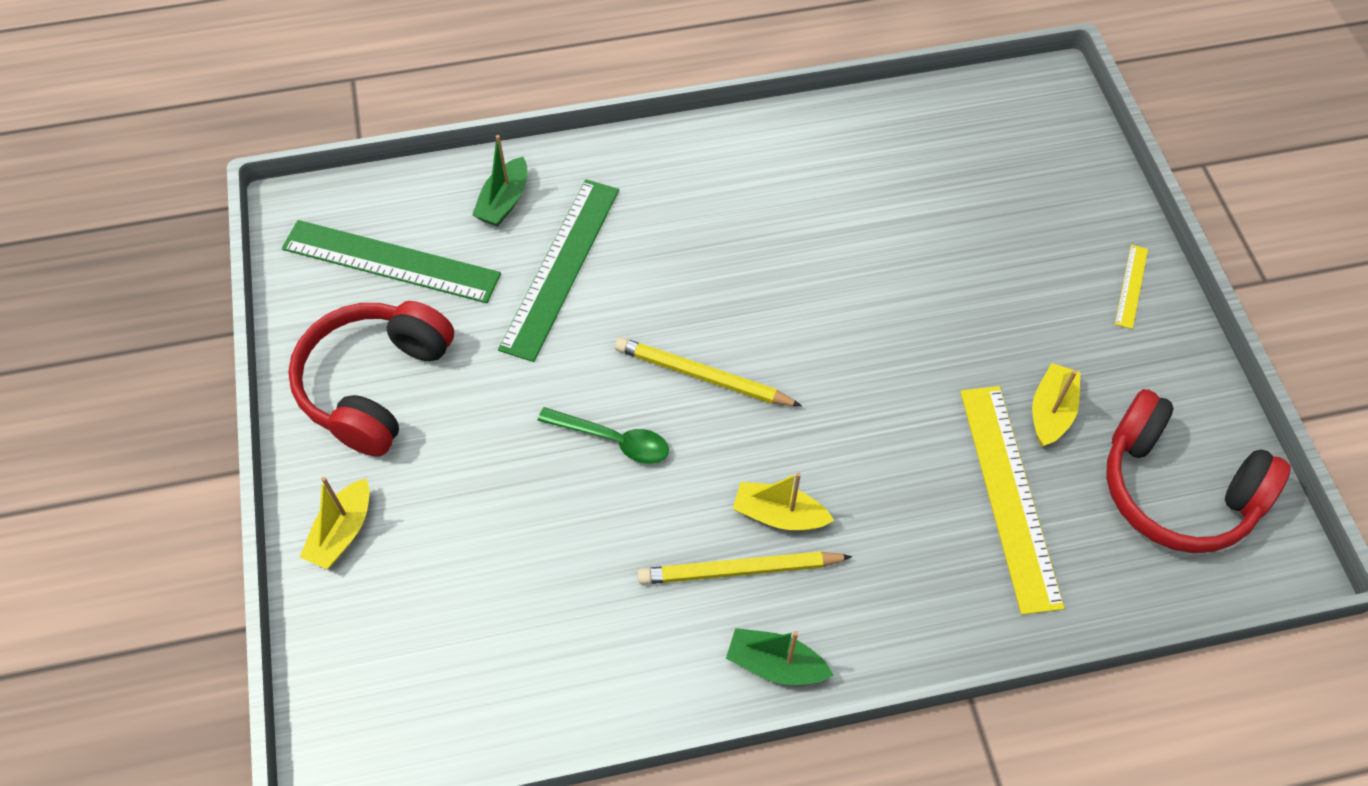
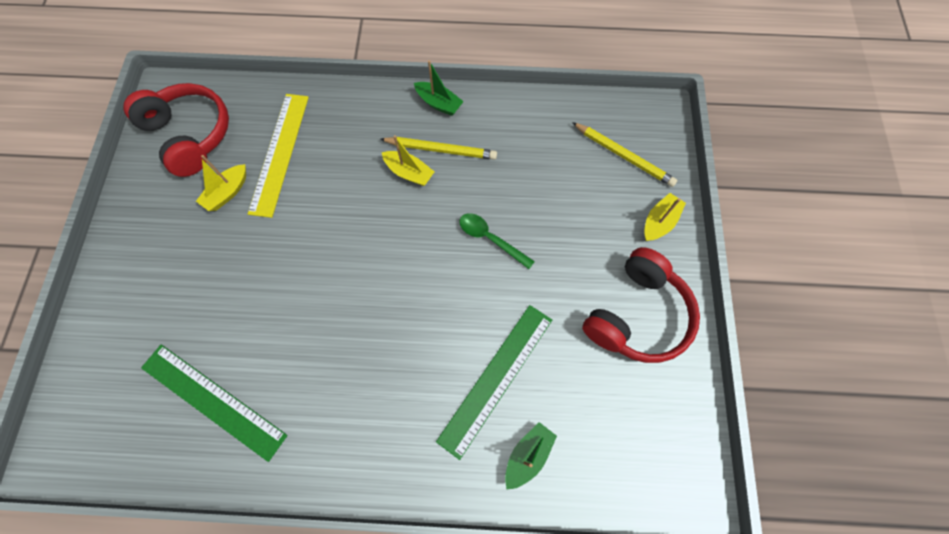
camera: 165 degrees left, 10 degrees up
(391, 261) = (621, 418): green ruler -> green ruler (213, 401)
(703, 376) = (423, 267): yellow pencil -> yellow pencil (624, 156)
(1131, 286) = (123, 260): yellow ruler -> none

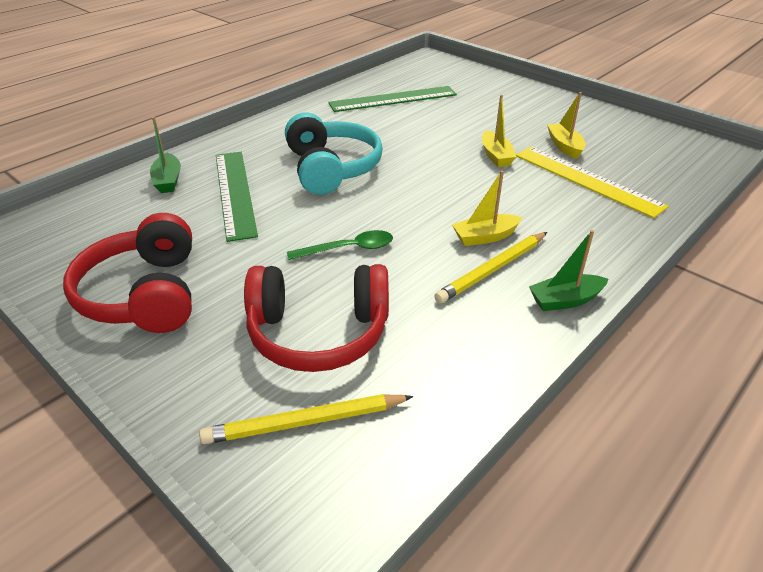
camera: 130 degrees right, 30 degrees down
(190, 135) = (651, 149): red headphones -> red headphones (319, 333)
(399, 338) = (332, 168): none -> turquoise headphones
(659, 222) = (187, 385): yellow boat -> yellow boat (496, 156)

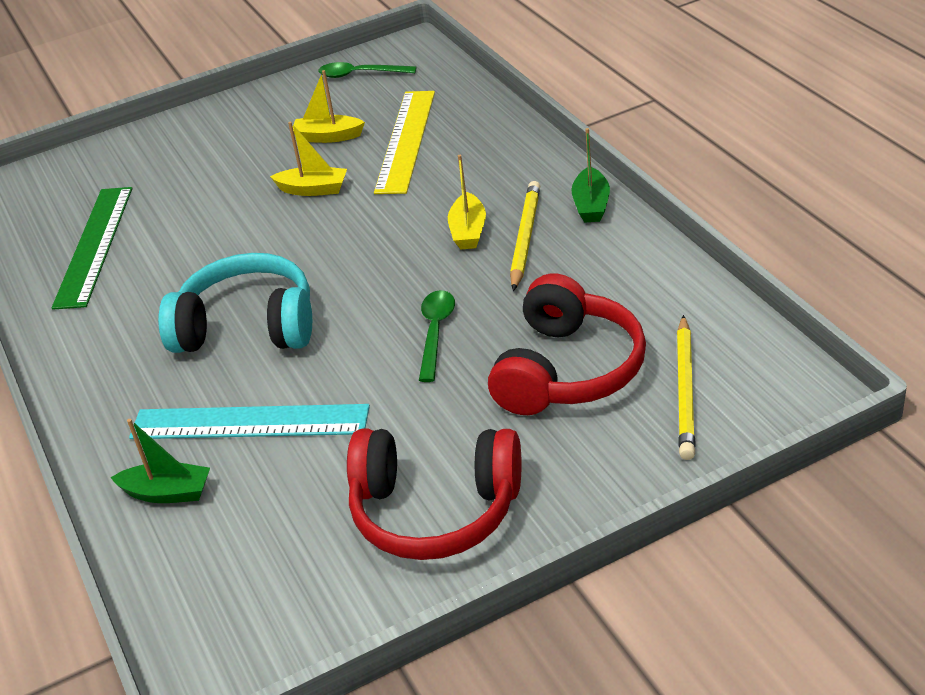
camera: 65 degrees left, 0 degrees up
(235, 193) = (249, 422): green ruler -> turquoise ruler
(492, 270) = (525, 238): yellow pencil -> yellow pencil turned 150 degrees counterclockwise
(586, 180) = (406, 141): yellow ruler -> yellow ruler turned 60 degrees counterclockwise
(657, 140) = (360, 74): none -> green spoon

